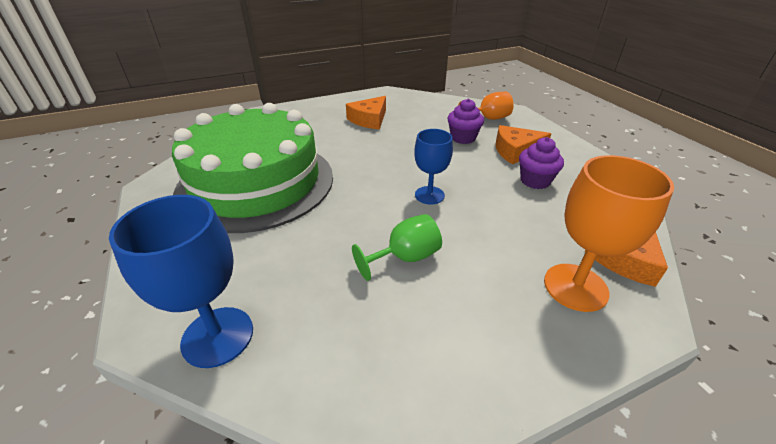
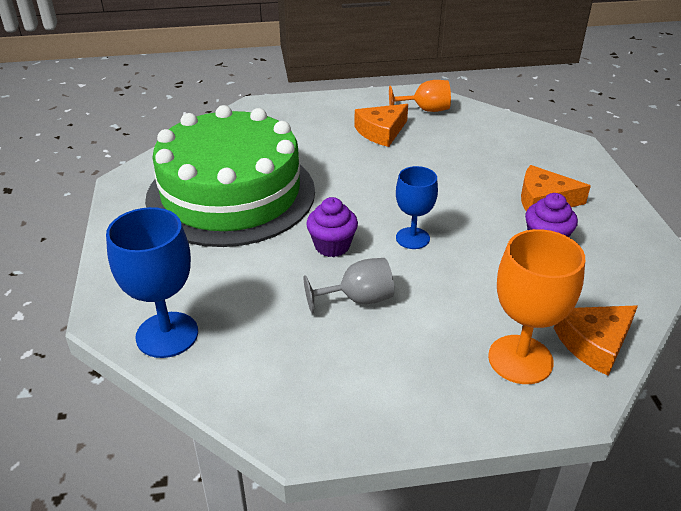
camera: 15 degrees right, 0 degrees up
(405, 258) = (358, 299): green goblet -> grey goblet
(463, 138) = (486, 173): purple cupcake -> purple cupcake (332, 246)
(488, 119) = (533, 151): orange goblet -> orange goblet (425, 110)

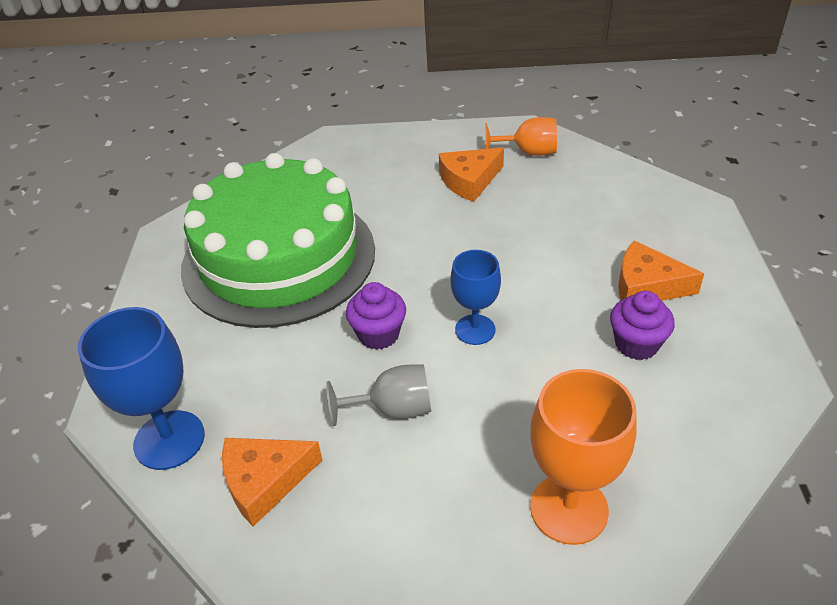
camera: 10 degrees right, 5 degrees up
(594, 343) = (666, 494): orange cheese -> orange cheese (265, 481)

